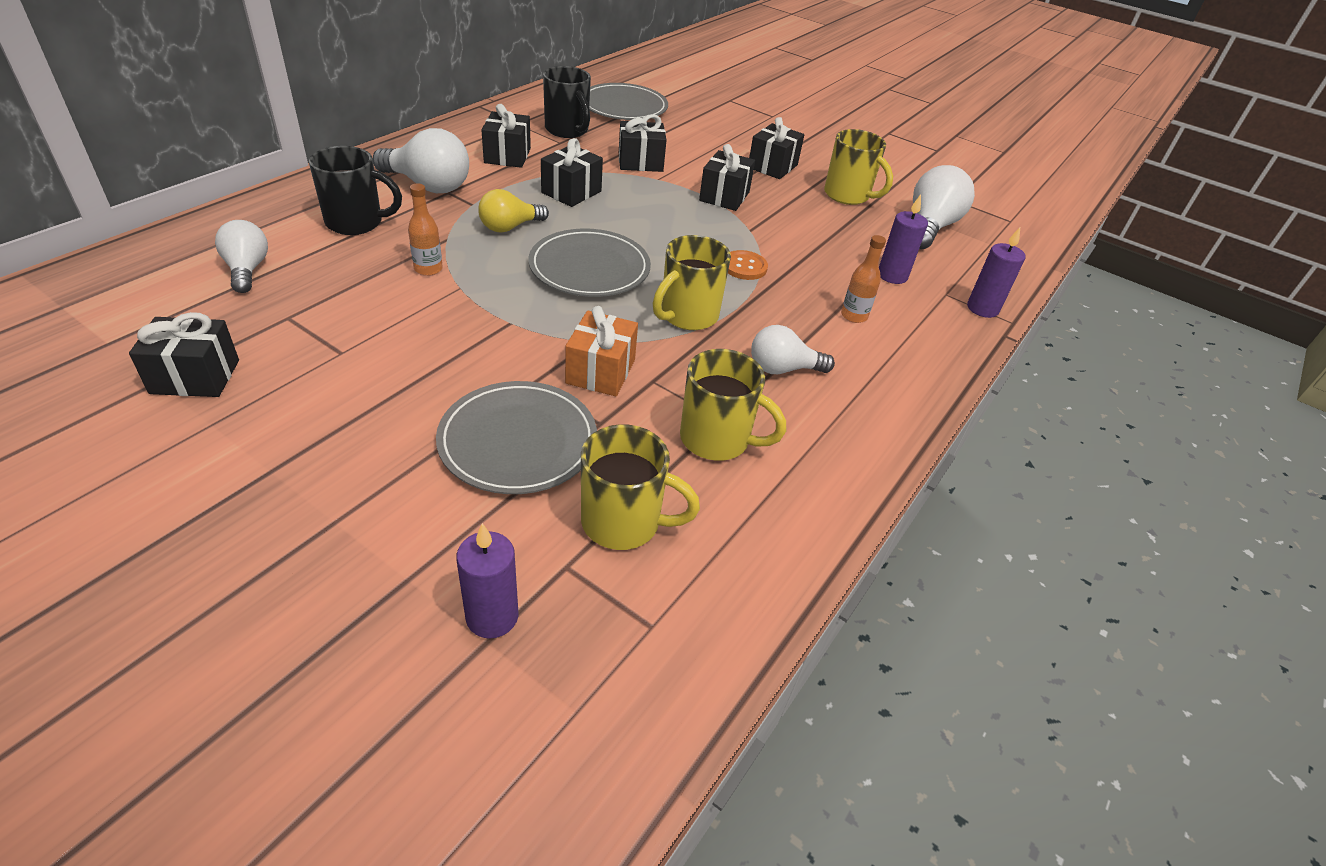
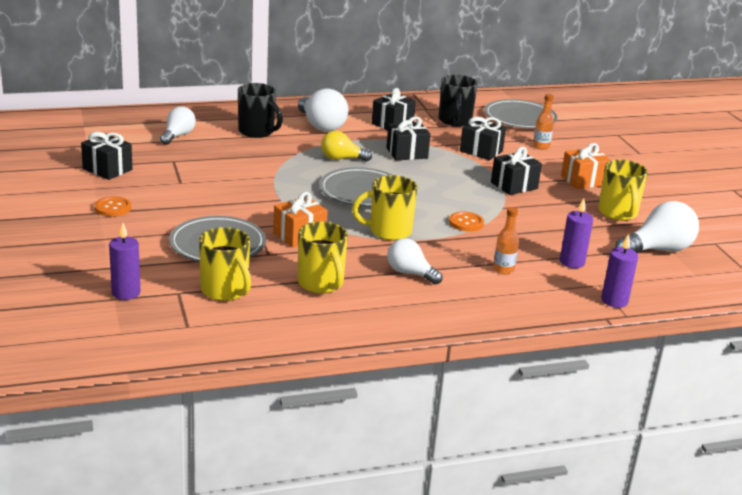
camera: 40 degrees right, 15 degrees down
(285, 450) = (113, 208): none -> orange button
(428, 269) = (268, 163): orange bottle -> orange bottle (541, 146)
(772, 166) = (583, 181): black gift -> orange gift

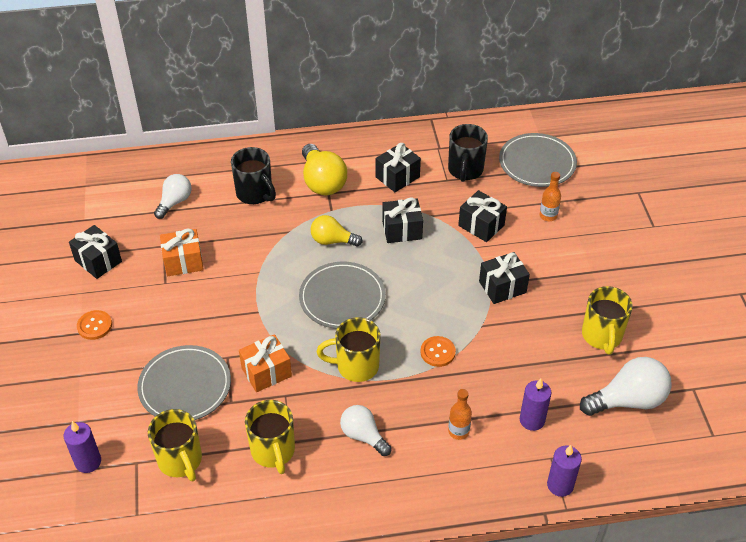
camera: 10 degrees right, 20 degrees up
(321, 126) = (322, 182): white light bulb -> yellow light bulb
(583, 181) = (579, 278): orange gift -> orange gift (183, 262)

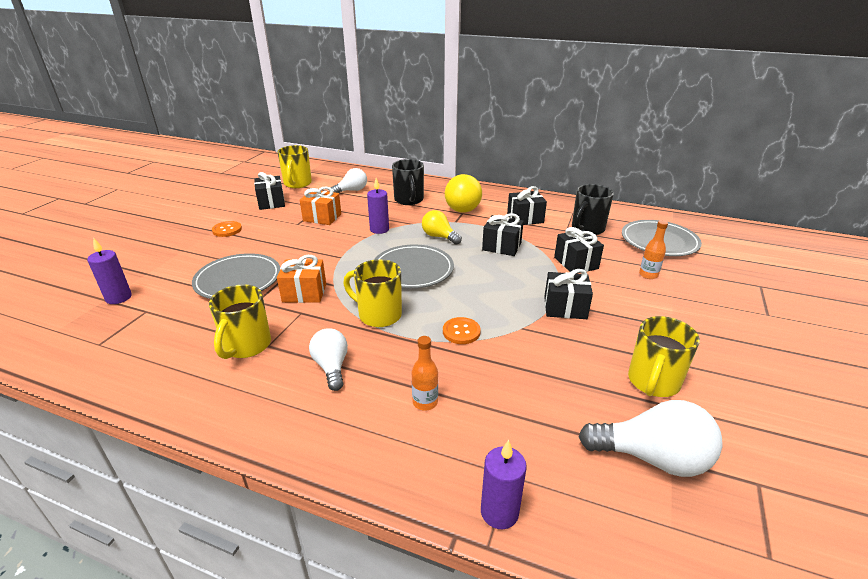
camera: 30 degrees right, 15 degrees down
(180, 461) = (174, 323): yellow mug -> yellow mug (297, 184)
(532, 420) = (514, 426): purple candle -> purple candle (379, 229)

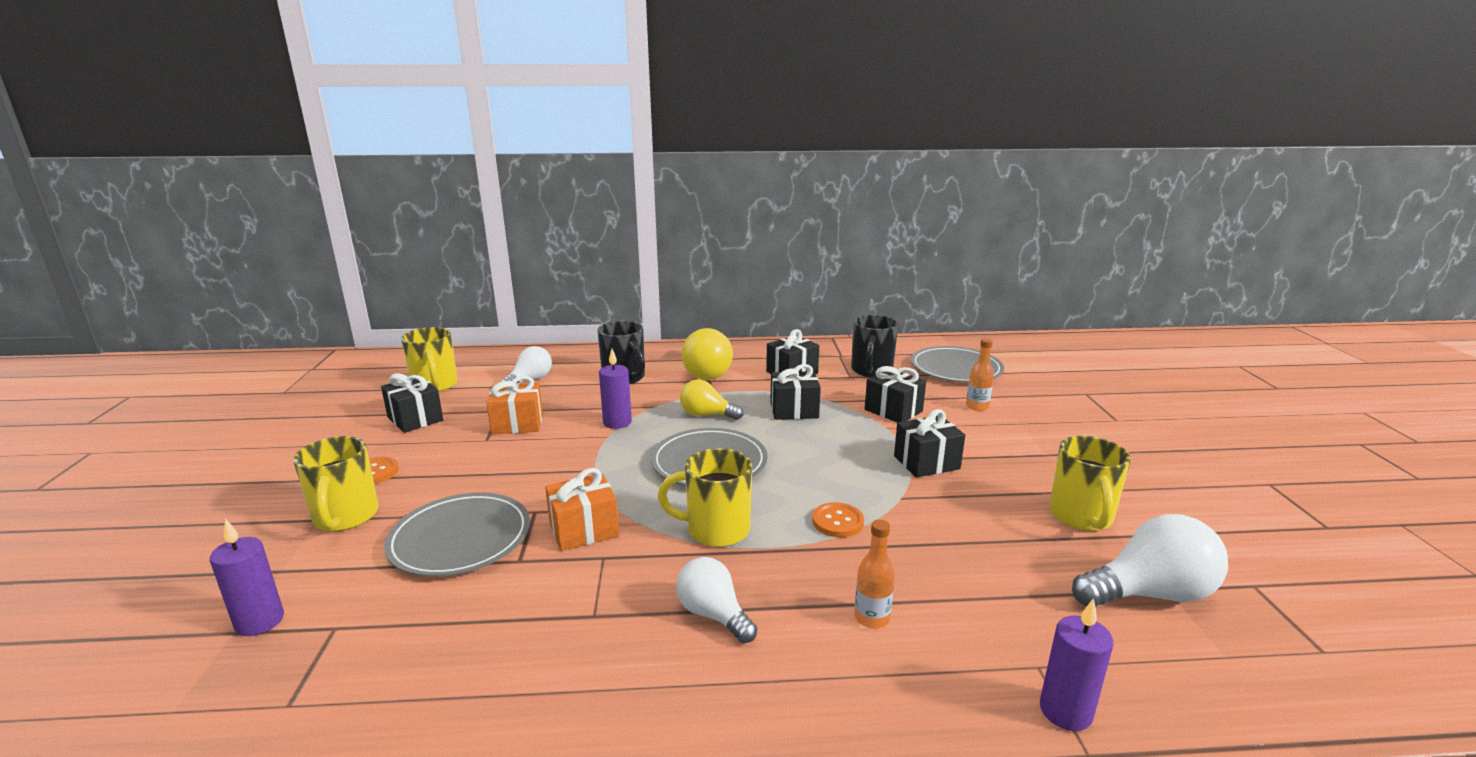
camera: 25 degrees left, 10 degrees down
(246, 346) = (561, 626): yellow mug -> yellow mug (345, 517)

